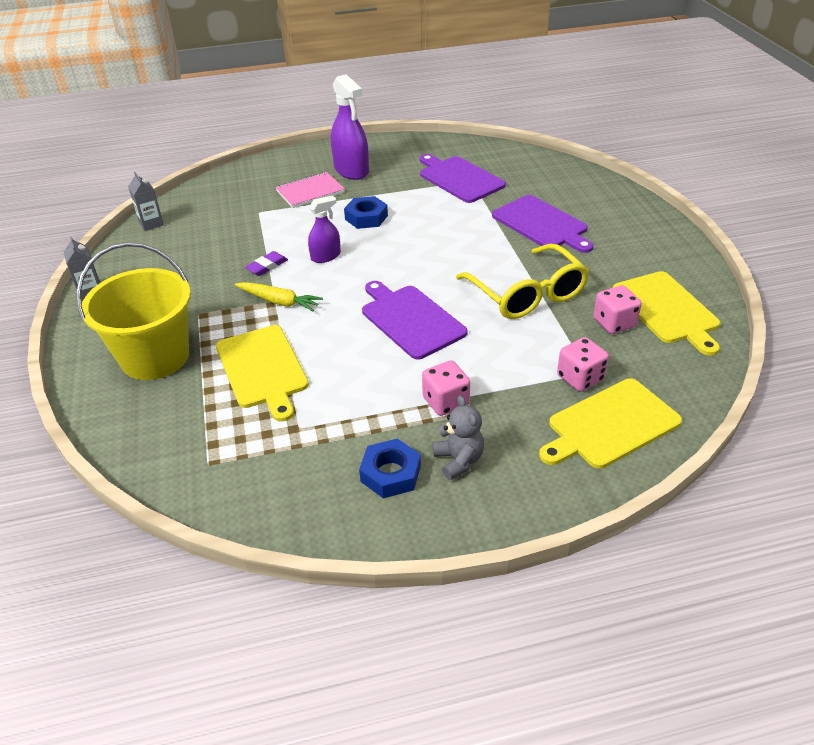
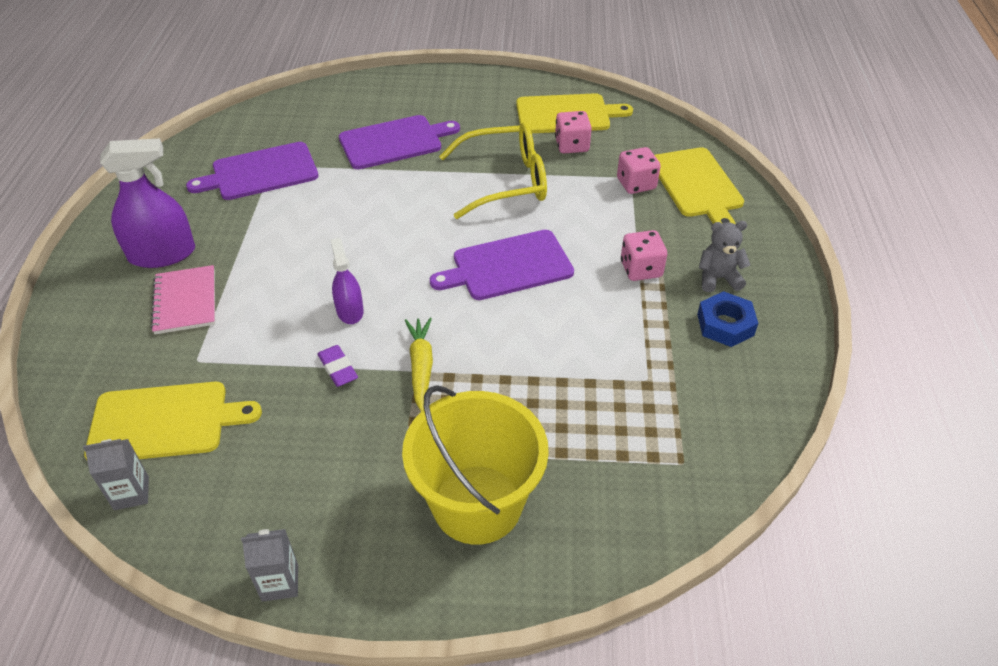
camera: 75 degrees left, 5 degrees up
(263, 369) = (542, 398): yellow cutting board -> yellow cutting board (164, 422)
(279, 302) = (421, 367): yellow carrot -> yellow carrot turned 45 degrees counterclockwise
(366, 217) = (288, 262): blue nut -> none

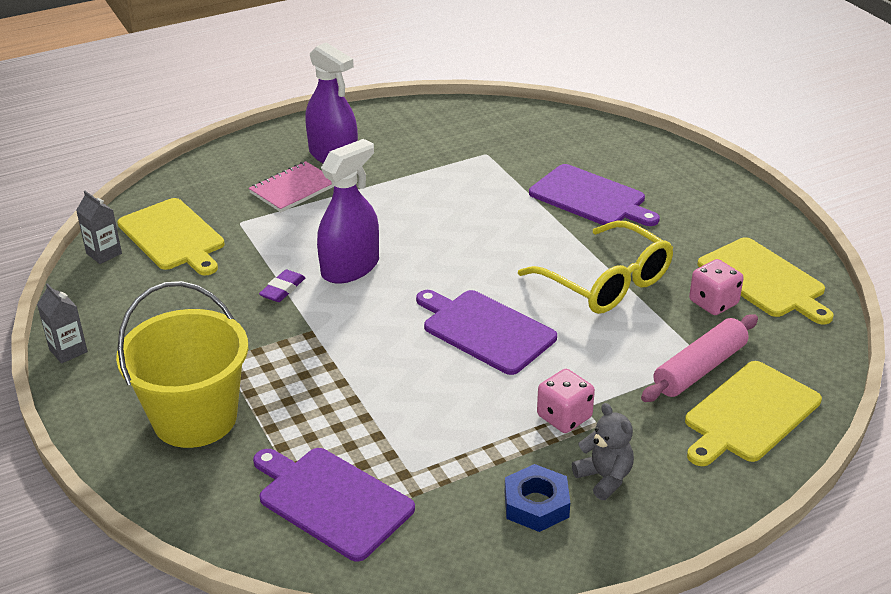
camera: 60 degrees right, 10 degrees down
(260, 172) = (471, 152): purple cutting board -> purple cutting board (331, 500)
(350, 311) = (350, 268): purple spray bottle -> purple spray bottle, size x1.71
(421, 367) = (318, 330): yellow carrot -> none
(636, 184) = (699, 368): pink dice -> pink rolling pin

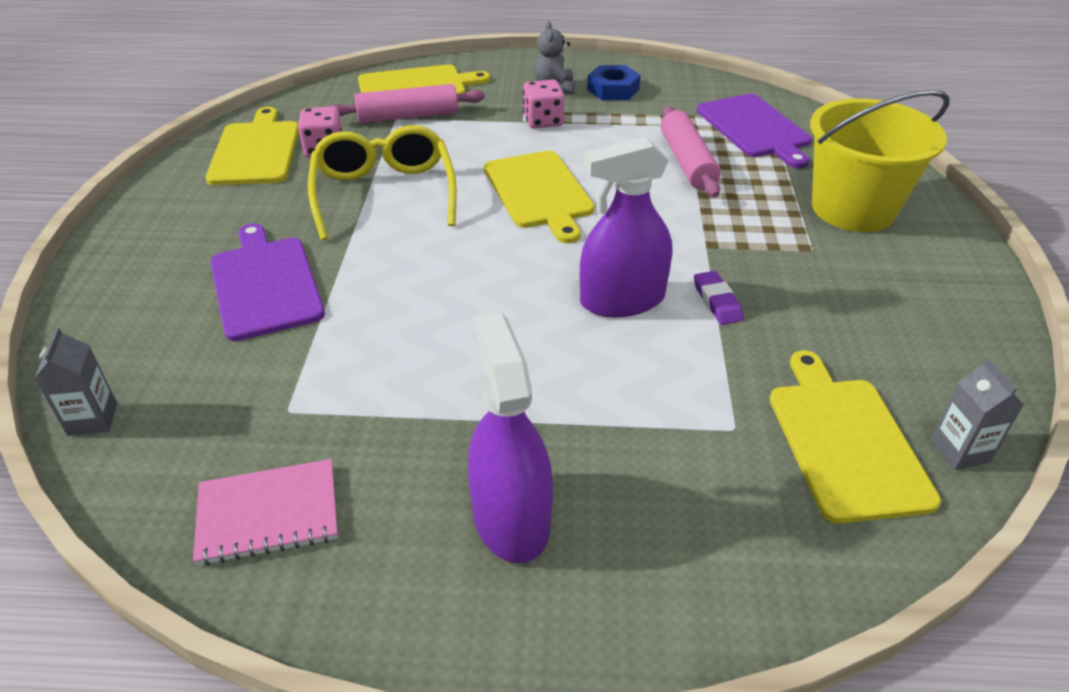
camera: 150 degrees left, 5 degrees up
(68, 351) = (996, 315): grey carton -> grey carton (92, 419)
(283, 289) = (717, 302): purple eraser -> purple eraser turned 75 degrees counterclockwise
(294, 189) = (621, 464): pink notebook -> pink notebook (268, 514)
(378, 417) = (687, 162): none -> pink rolling pin
(485, 330) = (539, 192): purple cutting board -> yellow cutting board

